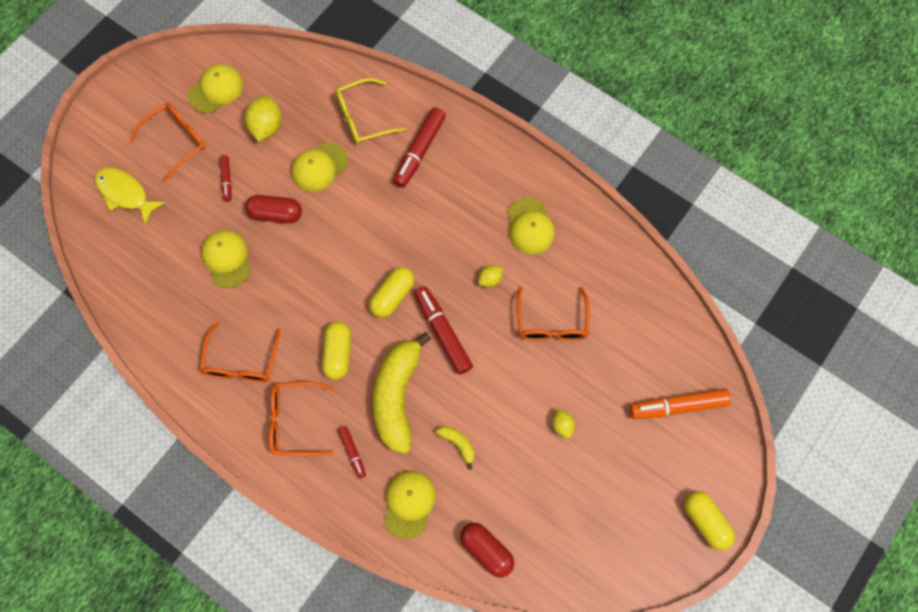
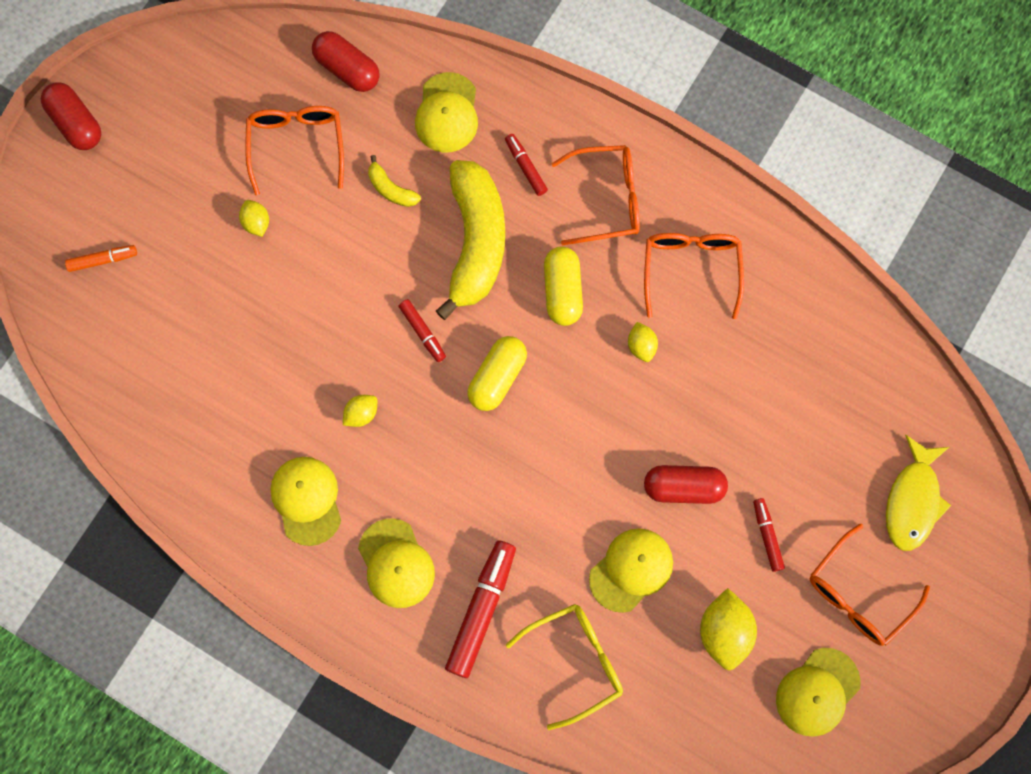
camera: 175 degrees right, 5 degrees up
(125, 194) = (912, 500): yellow fish -> yellow fish turned 75 degrees clockwise
(226, 259) = (741, 412): yellow cap -> yellow cap (396, 563)
(287, 310) = (641, 346): none -> yellow lemon
(443, 332) = (422, 332): red marker -> red marker, size x0.54
(551, 322) = (272, 359): orange glasses -> orange glasses (296, 146)
(677, 406) = (103, 260): orange marker -> orange marker, size x0.54
(705, 521) = (75, 123): yellow capsule -> red capsule

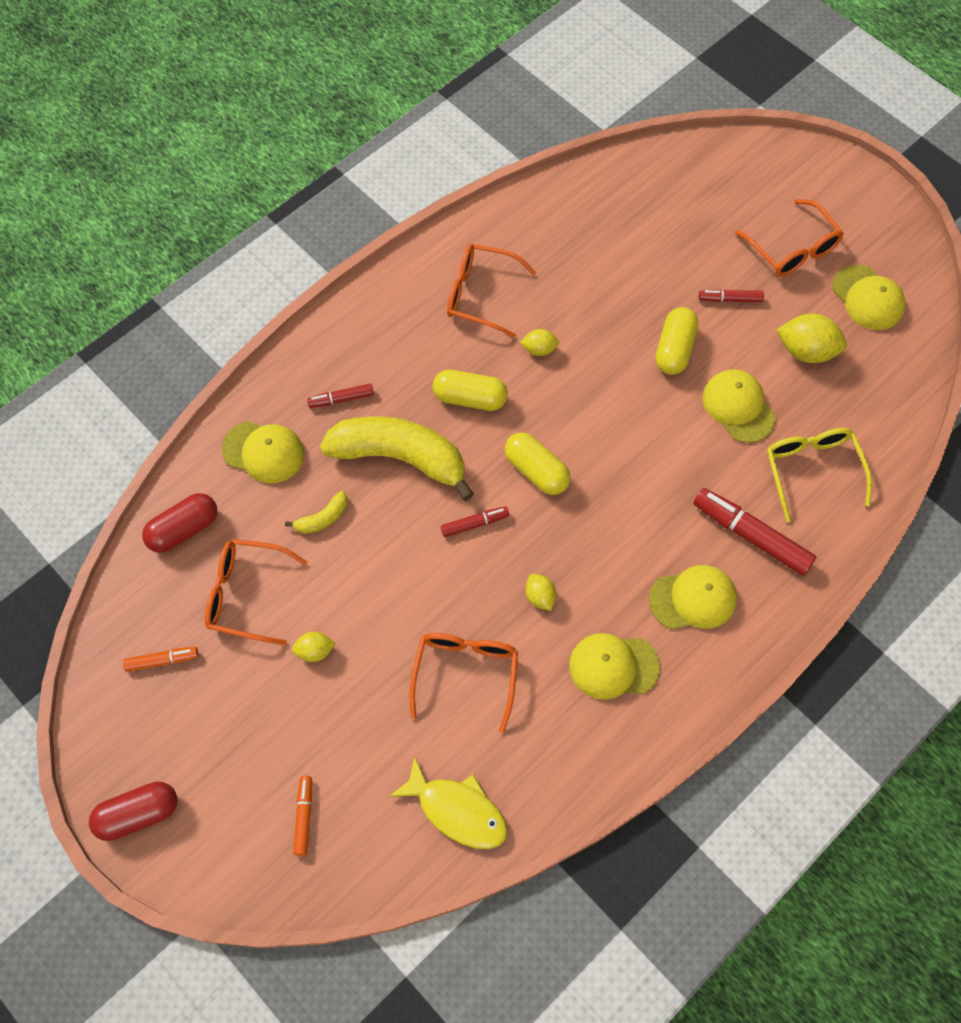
camera: 75 degrees left, 10 degrees down
(216, 94) = (162, 660): none -> orange marker
(606, 199) = (394, 343): orange glasses -> orange glasses (465, 674)
(683, 487) = (674, 349): red capsule -> yellow capsule
(912, 500) = (722, 193): yellow fish -> yellow fish (457, 810)

